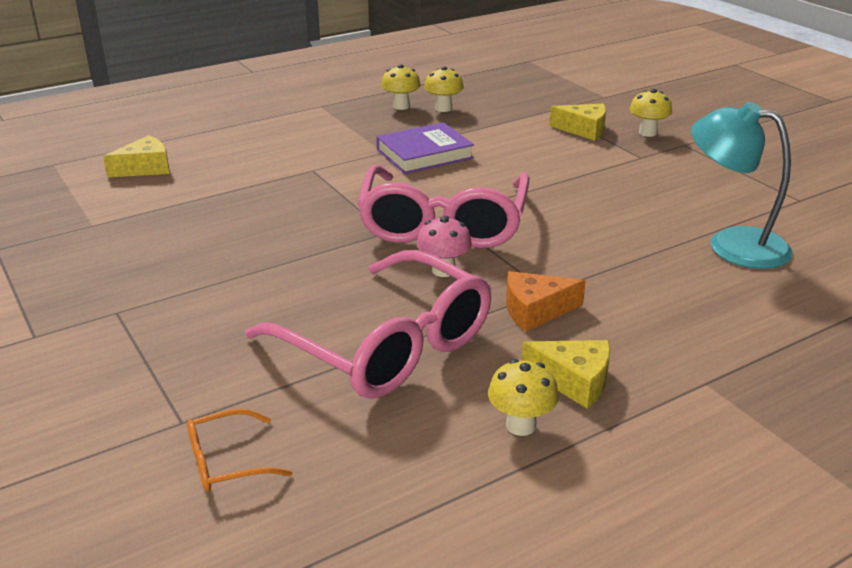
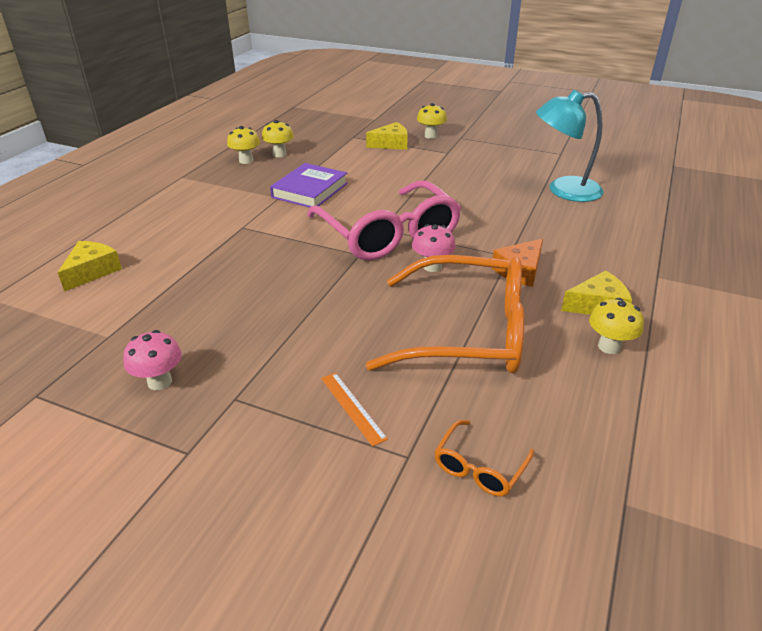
camera: 35 degrees left, 5 degrees up
(82, 275) = (159, 382): none -> pink mushroom
(193, 361) = (352, 407): none -> orange ruler
(387, 346) = (468, 332): pink glasses -> orange glasses

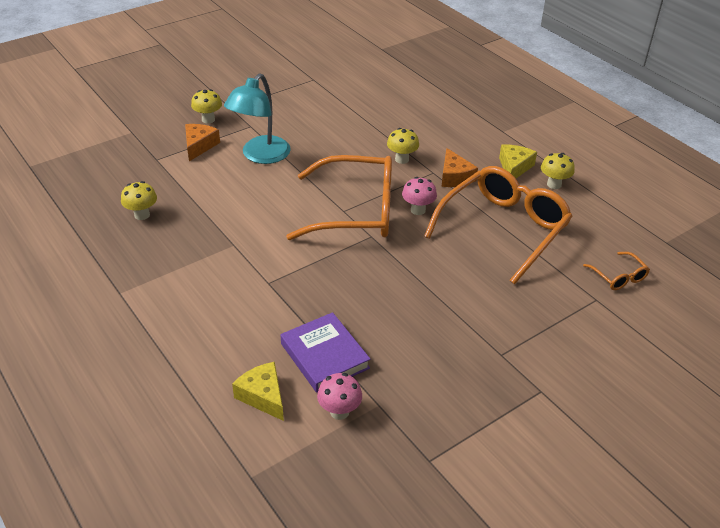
camera: 60 degrees left, 5 degrees up
(159, 382) = (458, 387): pink mushroom -> pink mushroom (339, 411)
(246, 161) = (131, 240): yellow mushroom -> yellow mushroom (402, 159)
(310, 190) = (240, 223): purple book -> purple book (325, 356)
(352, 407) = (543, 305): orange ruler -> none
(389, 235) = (356, 211): pink glasses -> orange glasses
(391, 144) = (199, 146): yellow cheese -> orange cheese
(563, 190) = (370, 107): turquoise lamp -> turquoise lamp (260, 156)

